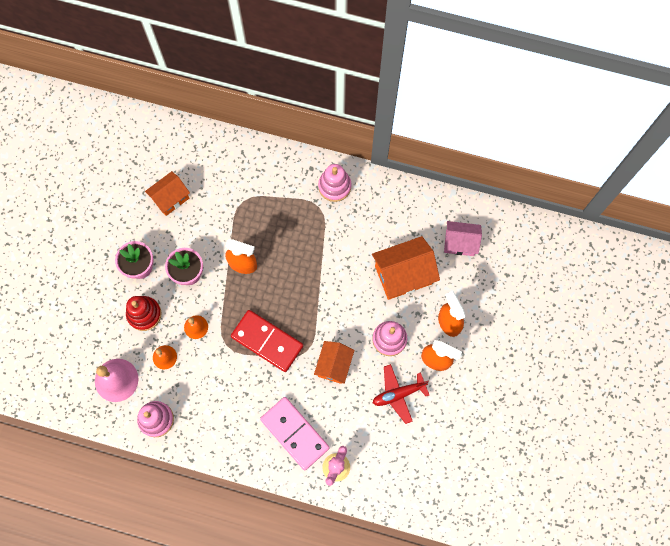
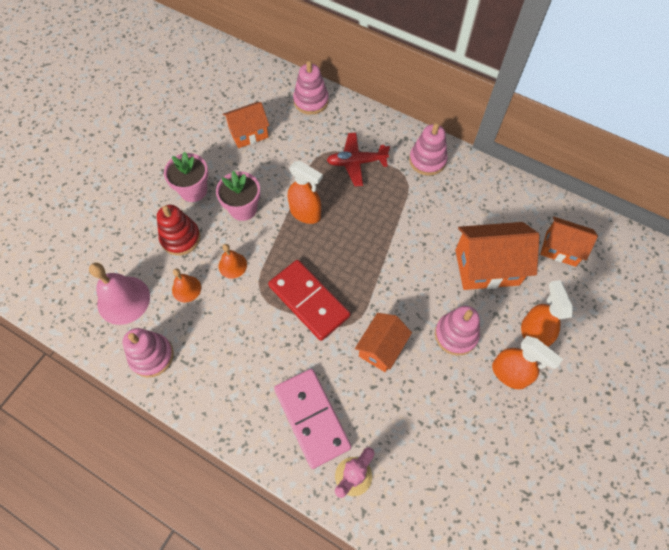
camera: 15 degrees right, 10 degrees down
(217, 150) = (311, 101): none -> pink stacking toy
(398, 394) = (454, 404): red plane -> red plane (356, 162)
(460, 243) = (560, 249): pink house -> orange house

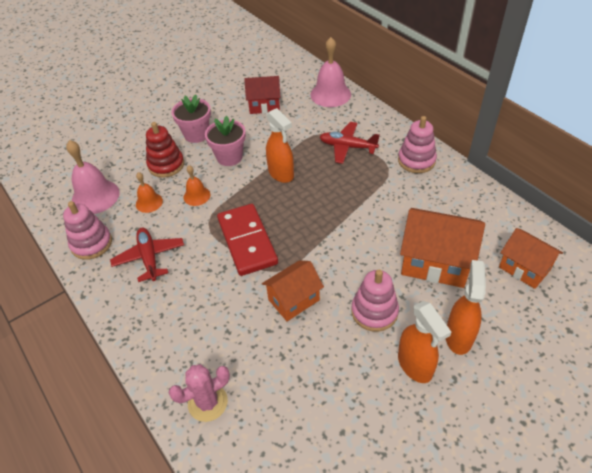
camera: 25 degrees right, 15 degrees down
(221, 351) = (149, 258): none -> red plane
(248, 133) = (264, 106): orange house -> red house
(311, 101) = (330, 94): pink stacking toy -> pink bell
(311, 418) = (197, 337): pink domino -> none

